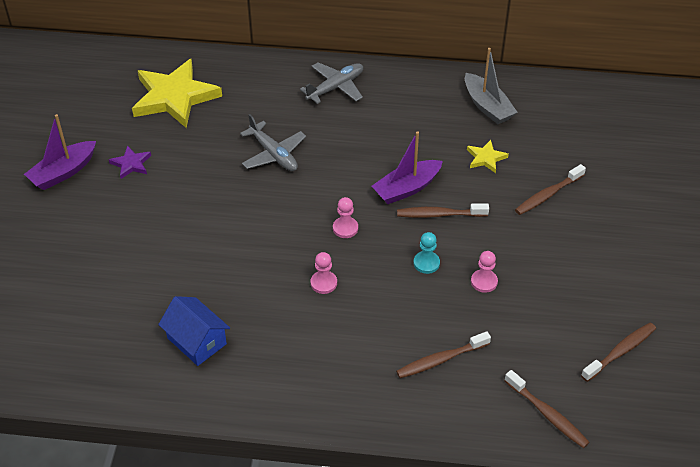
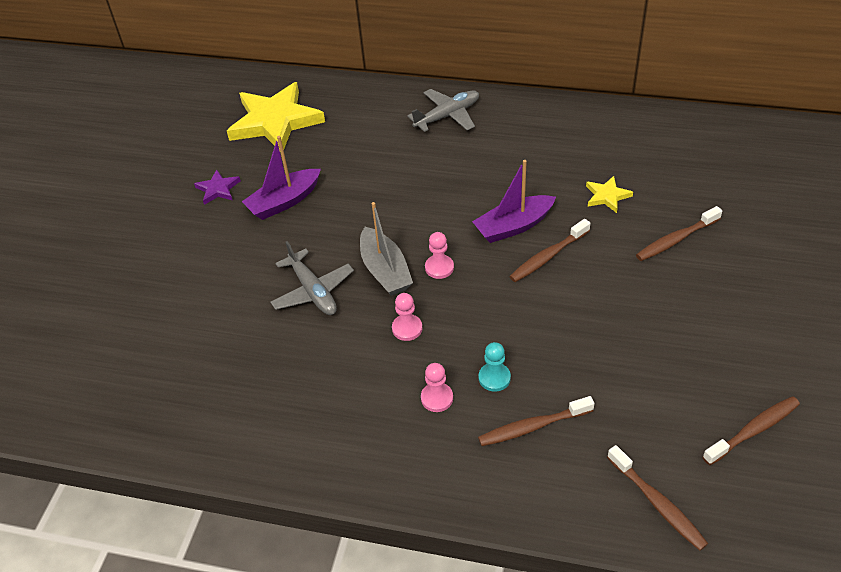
camera: 10 degrees right, 0 degrees up
(63, 172) = (146, 195): purple boat -> purple boat (284, 201)
(197, 341) = (255, 387): blue house -> none
(273, 154) = (371, 184): grey plane -> grey plane (313, 291)
(426, 263) = (527, 311): turquoise pawn -> turquoise pawn (494, 378)
(439, 214) = (547, 257): brown toothbrush -> brown toothbrush turned 45 degrees counterclockwise
(484, 282) = (592, 336): pink pawn -> pink pawn (437, 398)
(487, 106) = (613, 140): grey boat -> grey boat (385, 271)

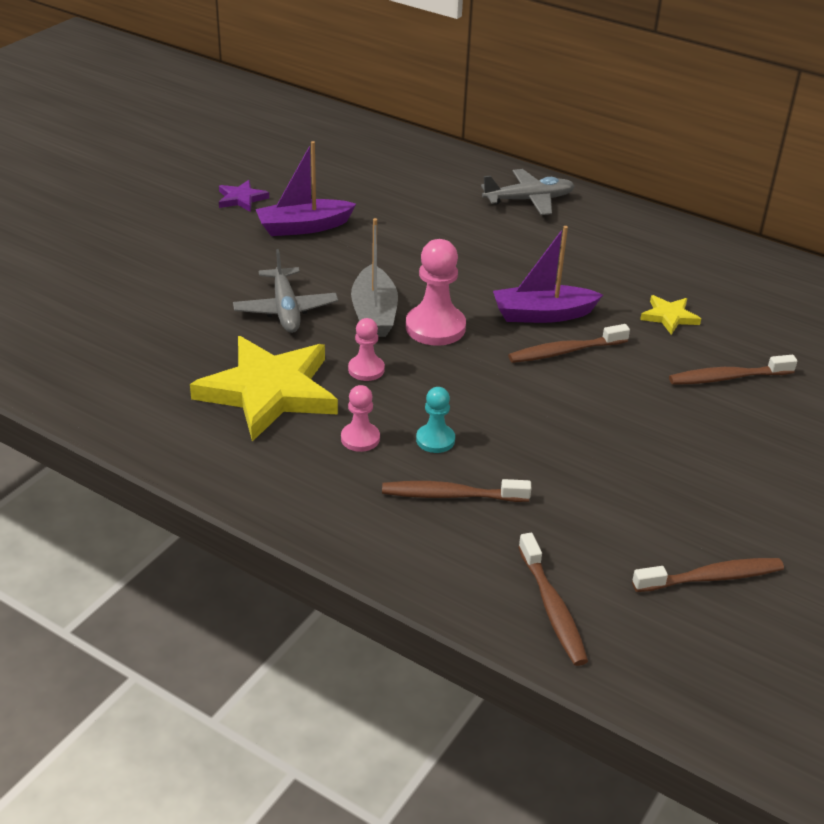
camera: 15 degrees right, 10 degrees down
(275, 121) = (337, 158): yellow star -> yellow star (269, 392)
(439, 267) = (435, 327): pink pawn -> pink pawn, size x1.73

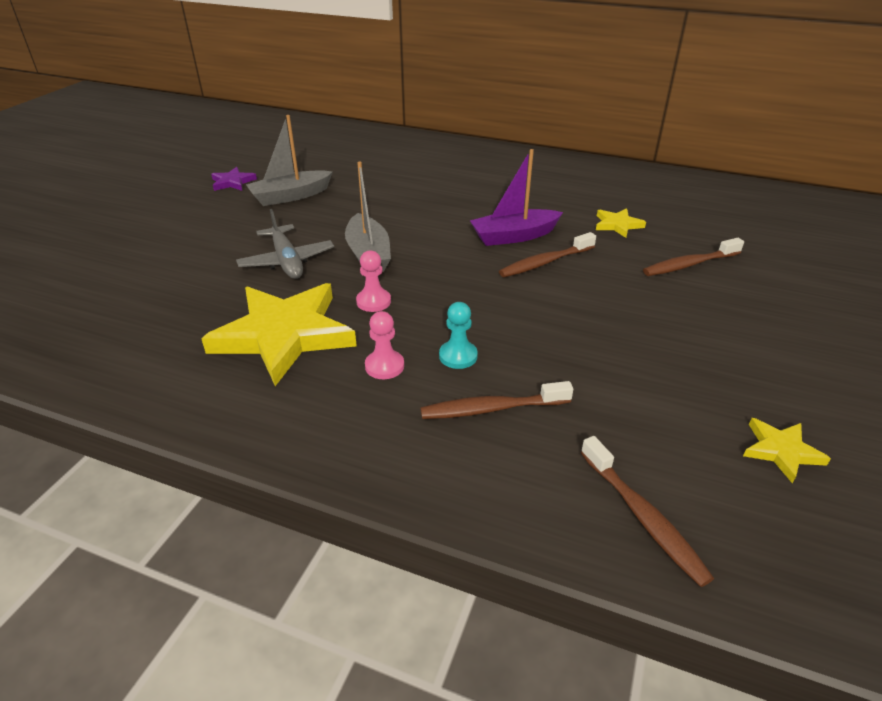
camera: 10 degrees left, 0 degrees up
(303, 227) = (290, 196): purple boat -> grey boat
(435, 327) = (426, 258): pink pawn -> none
(529, 200) = (470, 158): grey plane -> none
(712, 577) = (781, 451): brown toothbrush -> yellow star

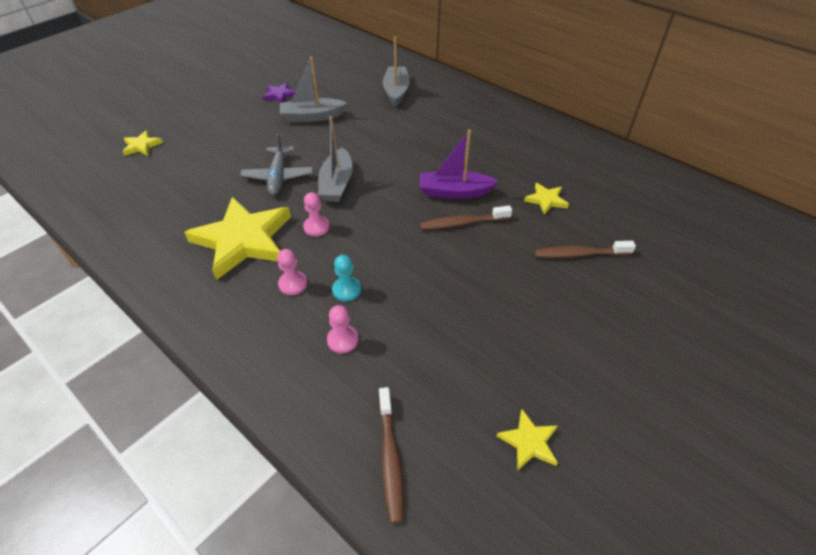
camera: 20 degrees right, 10 degrees up
(66, 264) = (142, 146): none -> yellow star
(378, 158) = (396, 91): none -> grey boat
(491, 409) = (342, 340): brown toothbrush -> pink pawn

